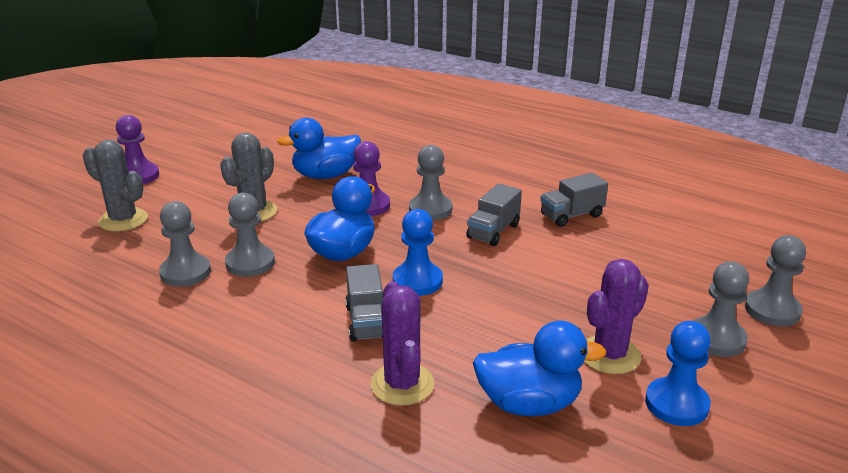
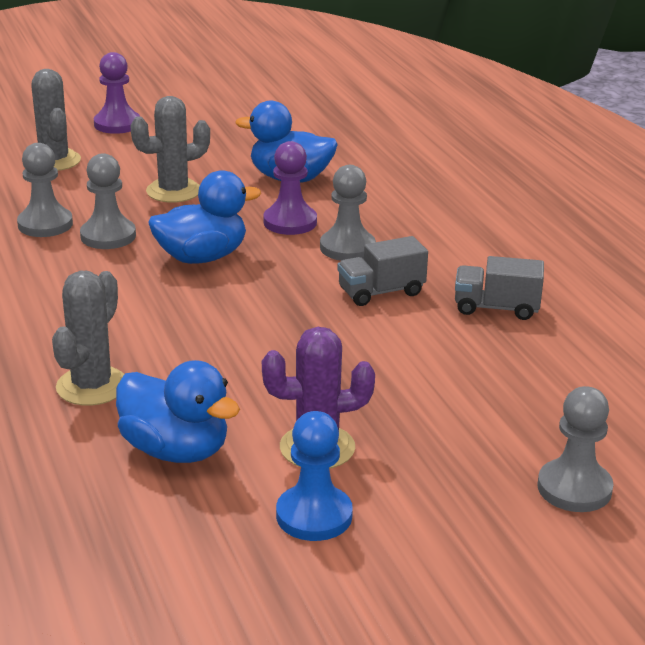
camera: 35 degrees right, 0 degrees up
(367, 322) = (136, 325): grey truck -> none
(402, 384) = (92, 386): purple cactus -> grey cactus
(417, 281) = (233, 308): blue pawn -> none
(716, 339) = (457, 484): grey pawn -> none

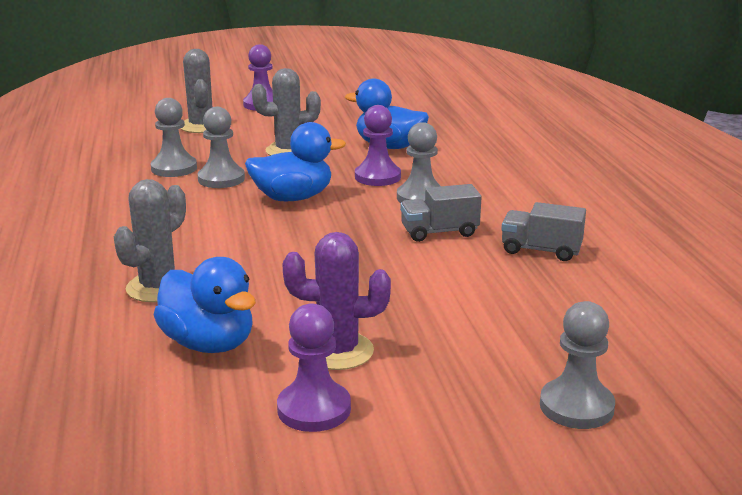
camera: 10 degrees right, 5 degrees down
(314, 516) = (314, 409): blue pawn -> purple pawn

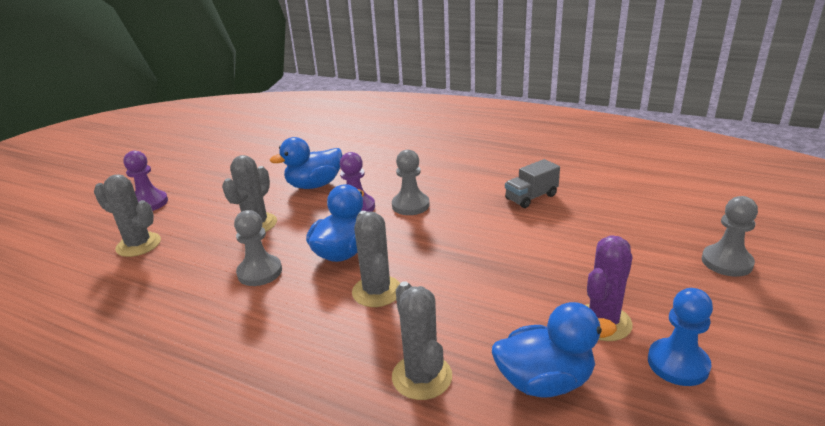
camera: 50 degrees left, 5 degrees up
(174, 168) = (201, 288): grey pawn -> none
(253, 232) = (377, 291): none -> grey cactus
(314, 409) = (678, 364): purple pawn -> blue pawn
(439, 232) = (469, 218): grey truck -> none

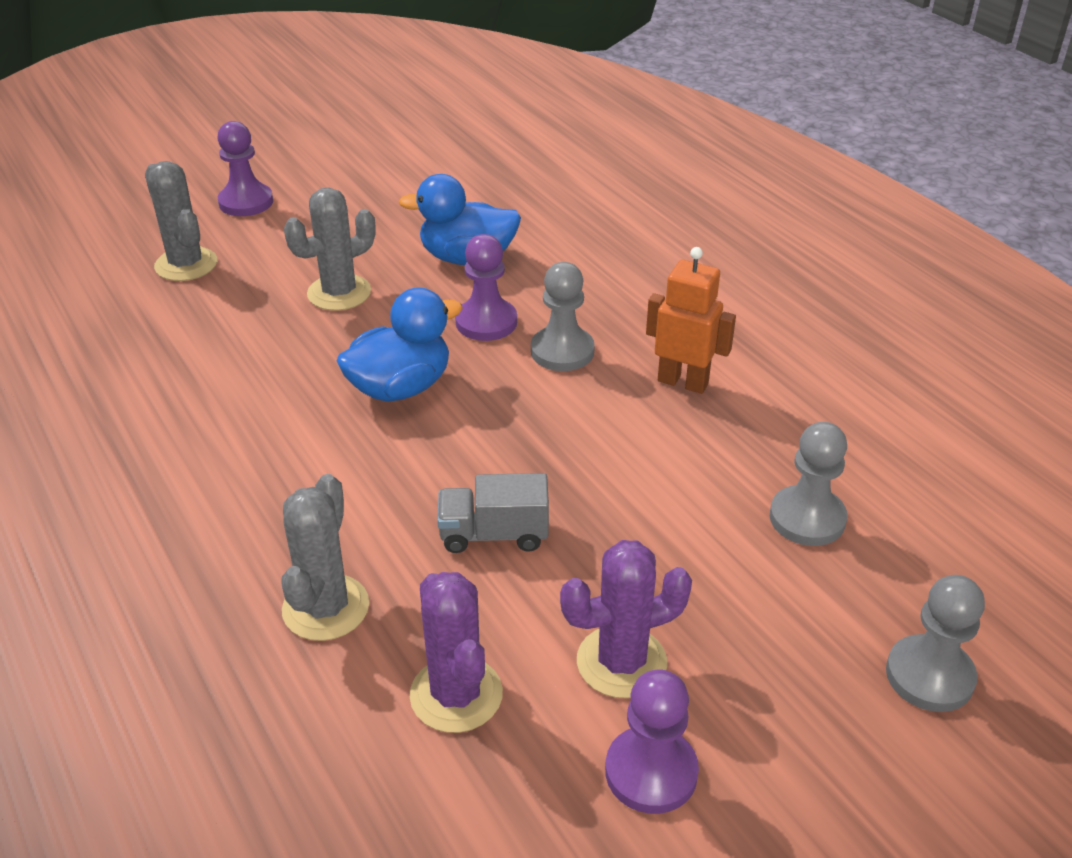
camera: 30 degrees right, 10 degrees up
(260, 272) = (281, 370): grey pawn -> grey pawn (807, 518)
(377, 291) = (387, 466): grey cactus -> none
(483, 196) = (683, 382): none -> orange robot
(531, 197) = (754, 417): grey truck -> grey truck (494, 534)
(544, 381) = (456, 694): blue duck -> purple cactus
(678, 364) = (651, 772): blue pawn -> purple pawn

